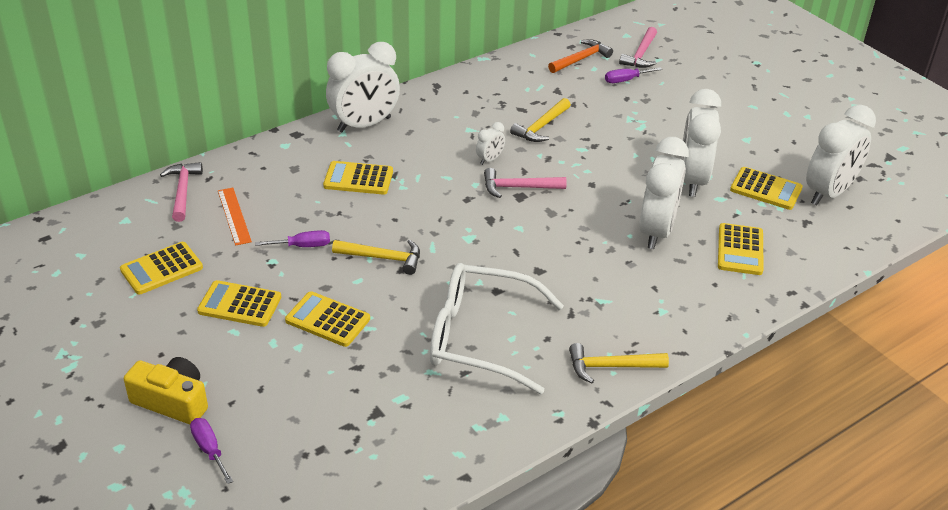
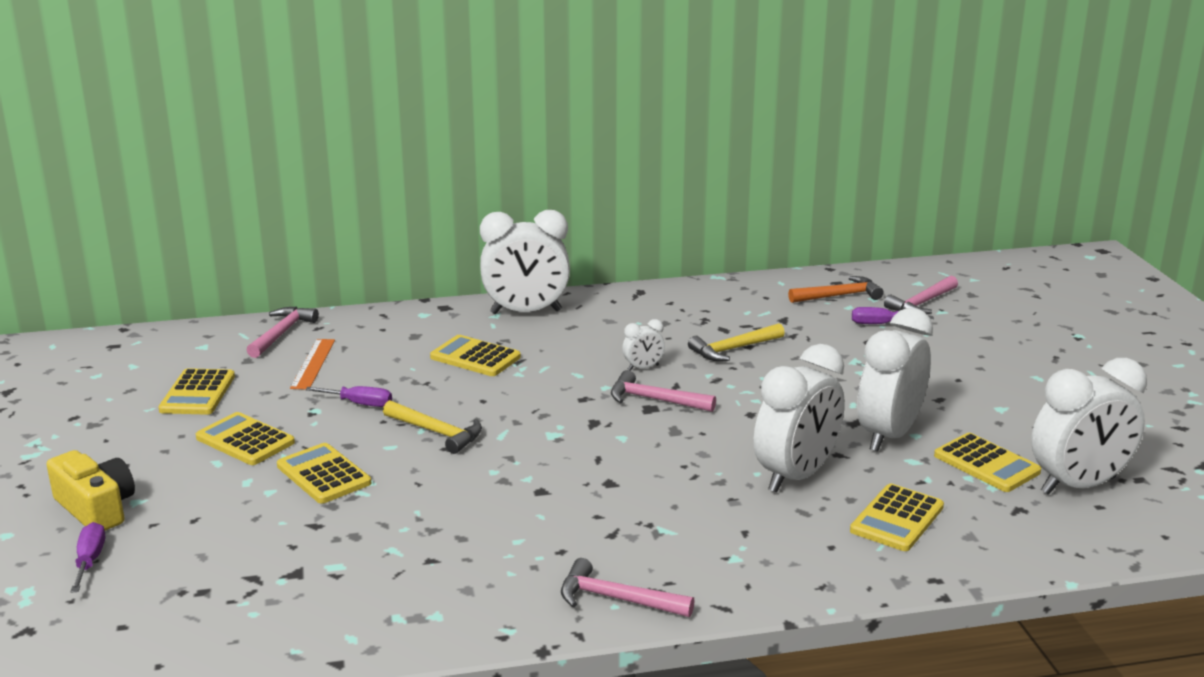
camera: 25 degrees right, 15 degrees down
(161, 269) = (197, 393): yellow calculator -> yellow calculator turned 75 degrees counterclockwise
(480, 337) = (480, 531): white glasses -> none
(611, 366) = (617, 599): yellow hammer -> pink hammer

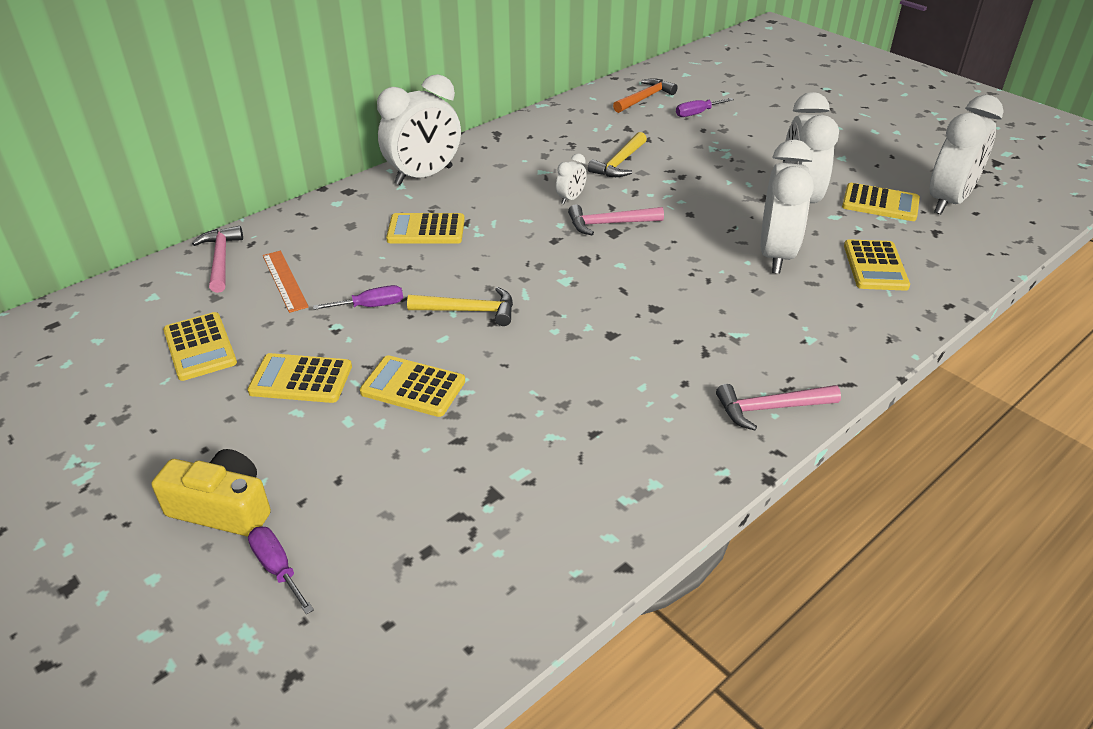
camera: 30 degrees left, 15 degrees up
(922, 303) = (706, 90): pink hammer -> none

